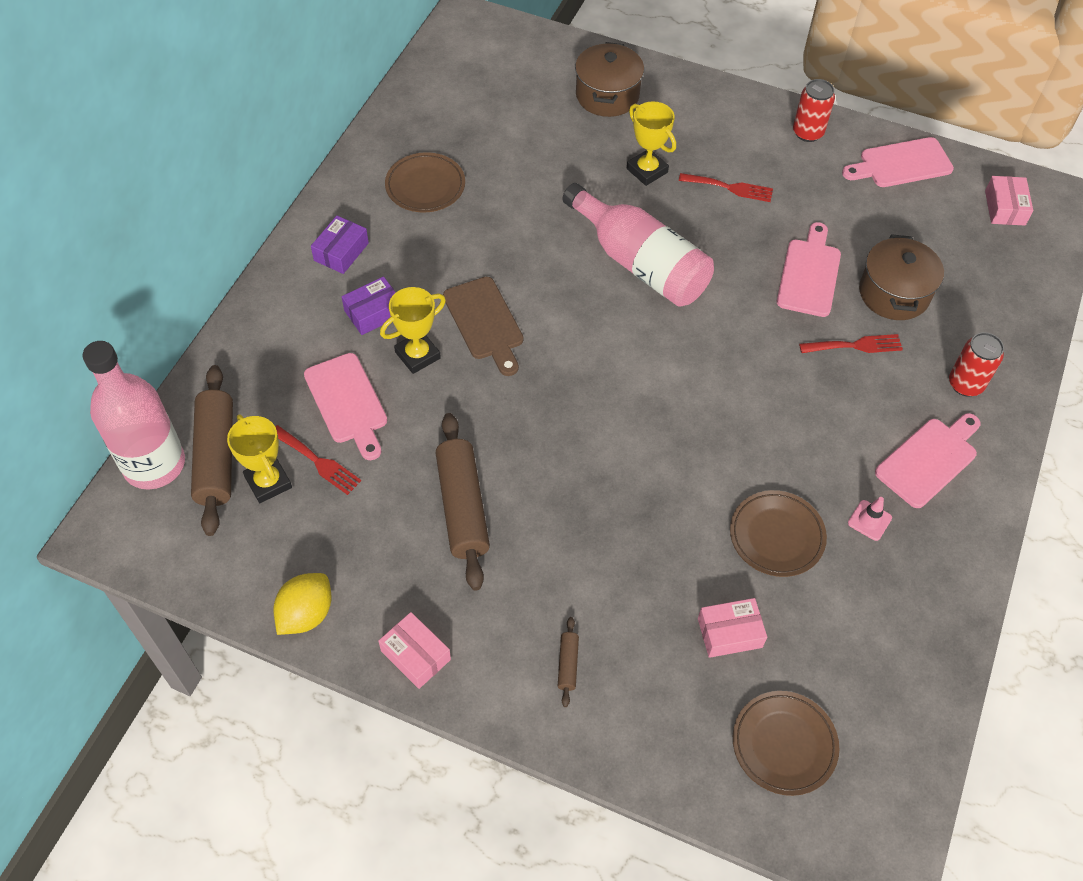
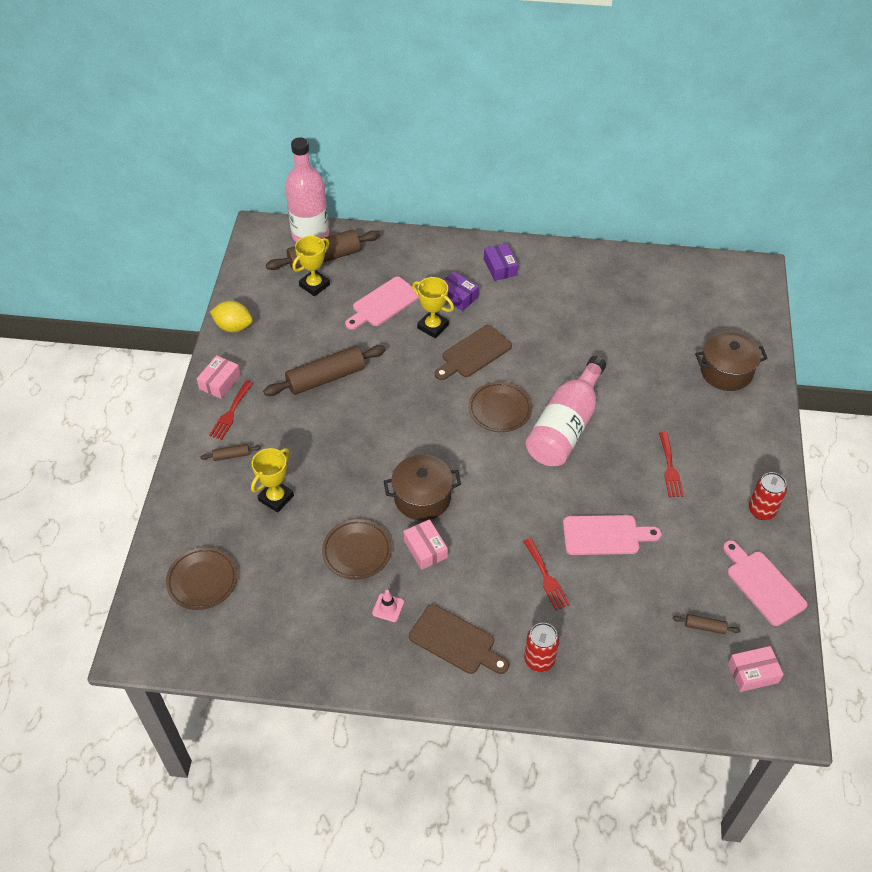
camera: 75 degrees right, 5 degrees down
(318, 462) = (336, 302): red fork -> red fork (230, 413)
(341, 252) = (500, 267): purple box -> purple box turned 60 degrees clockwise
(425, 186) = (578, 293): brown plate -> brown plate (500, 409)
(647, 170) = (660, 412): yellow trophy -> yellow trophy (276, 498)
(729, 633) = (275, 537): pink box -> pink box (425, 549)
(894, 293) = (612, 597): brown pot -> brown pot (422, 497)
(929, 460) = (455, 641): pink cutting board -> brown cutting board
(945, 227) = (705, 627): none -> brown rolling pin

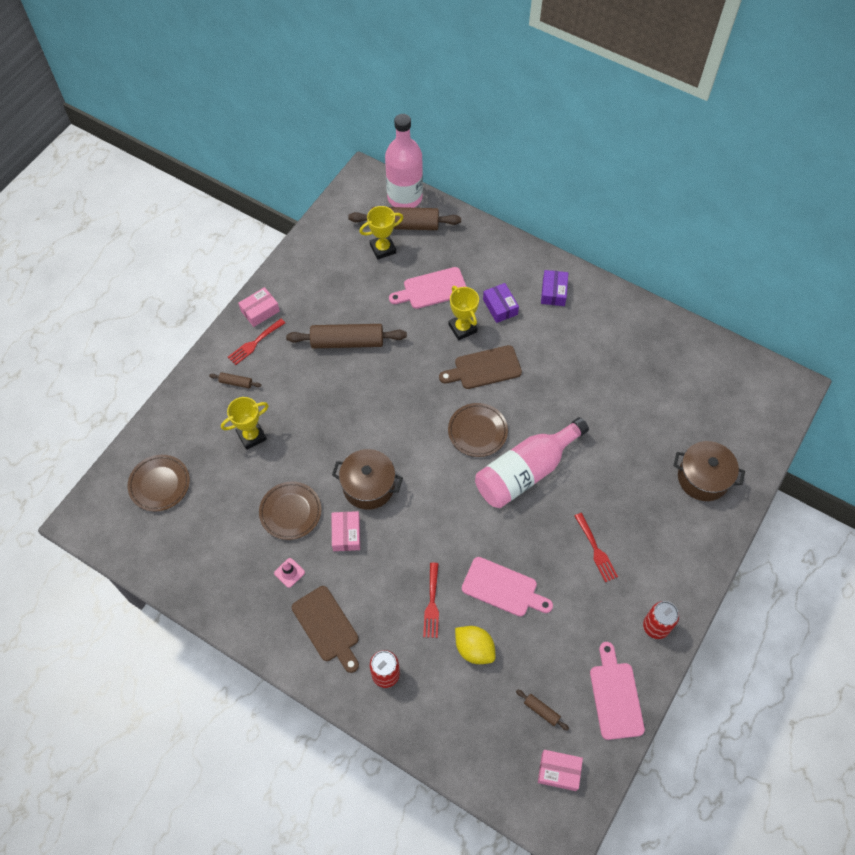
camera: 25 degrees right, 10 degrees up
(233, 327) = (296, 263): yellow lemon -> yellow lemon (474, 649)
(670, 468) = (596, 550): red fork -> red fork turned 45 degrees counterclockwise

